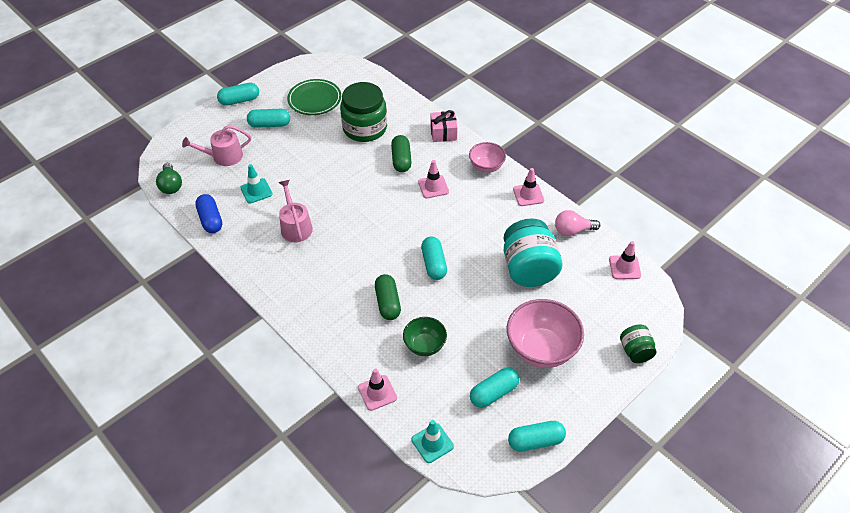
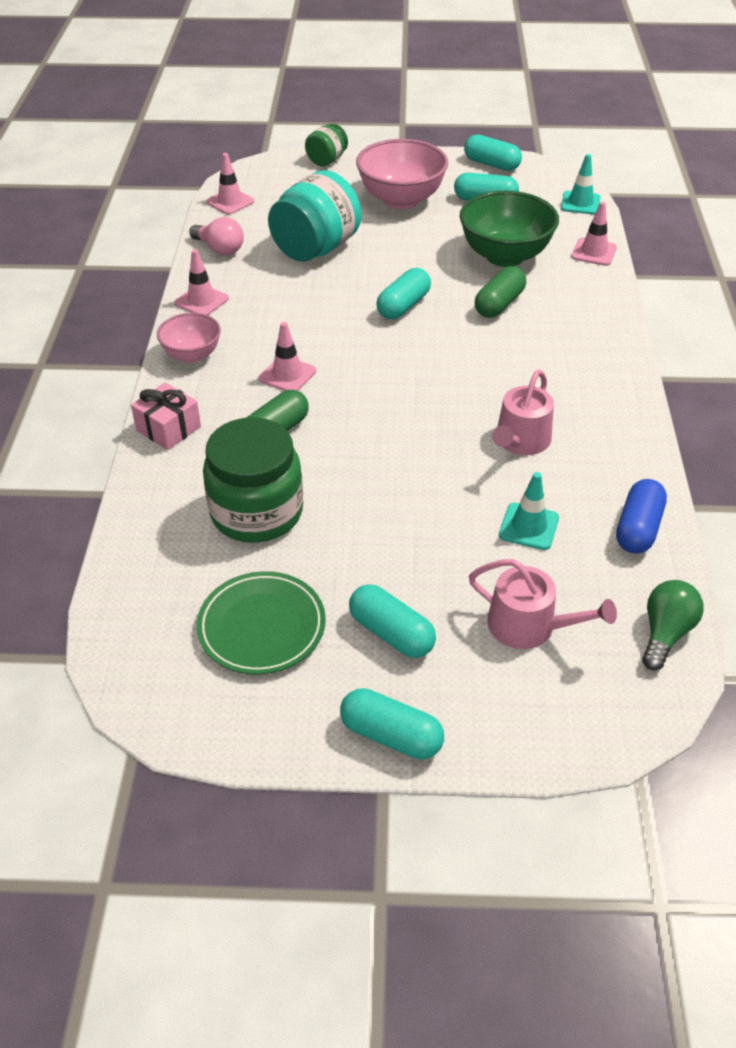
camera: 135 degrees left, 5 degrees down
(425, 345) = (505, 256): green bowl -> green bowl, size x1.72

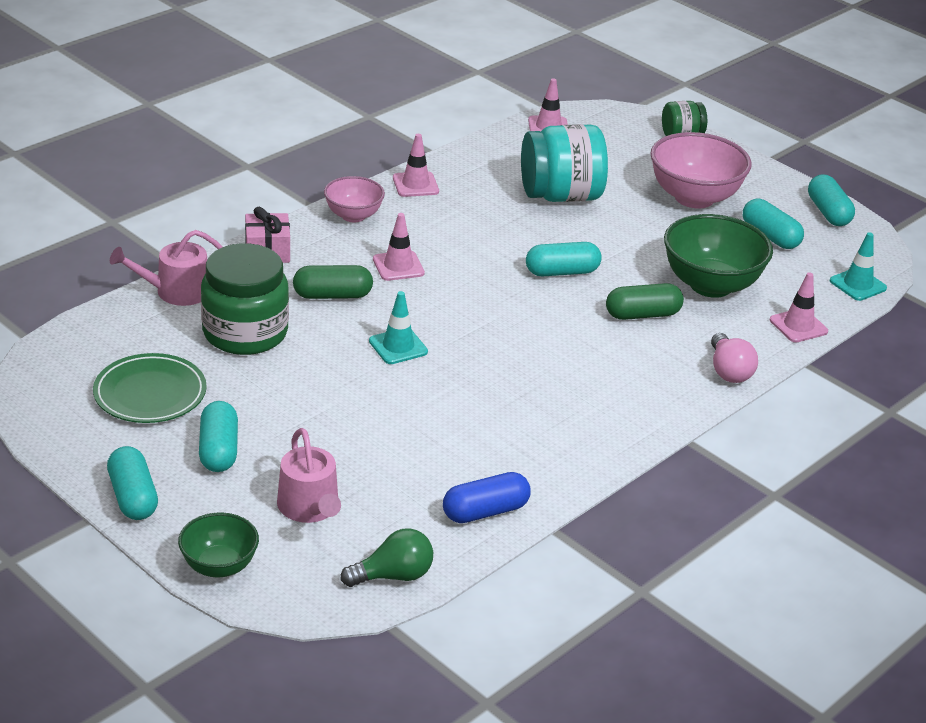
camera: 40 degrees right, 10 degrees down
(220, 249) = (485, 157): pink light bulb -> pink light bulb (729, 371)
(520, 441) = (495, 408): pink watering can -> pink watering can (176, 291)
(528, 526) = (408, 458): turquoise traffic cone -> turquoise traffic cone (398, 346)
(547, 738) = (219, 566): none -> green bowl

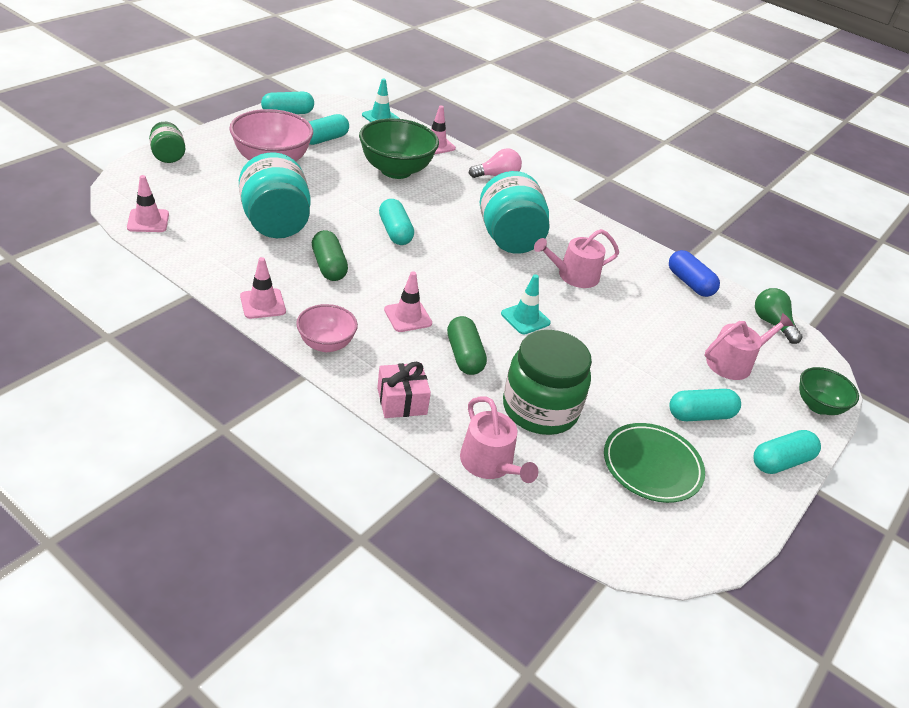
camera: 100 degrees left, 5 degrees up
(490, 401) = (573, 275): none -> pink watering can
(565, 359) = (509, 239): none -> turquoise jar
(642, 314) = (442, 202): green capsule -> green capsule (329, 266)

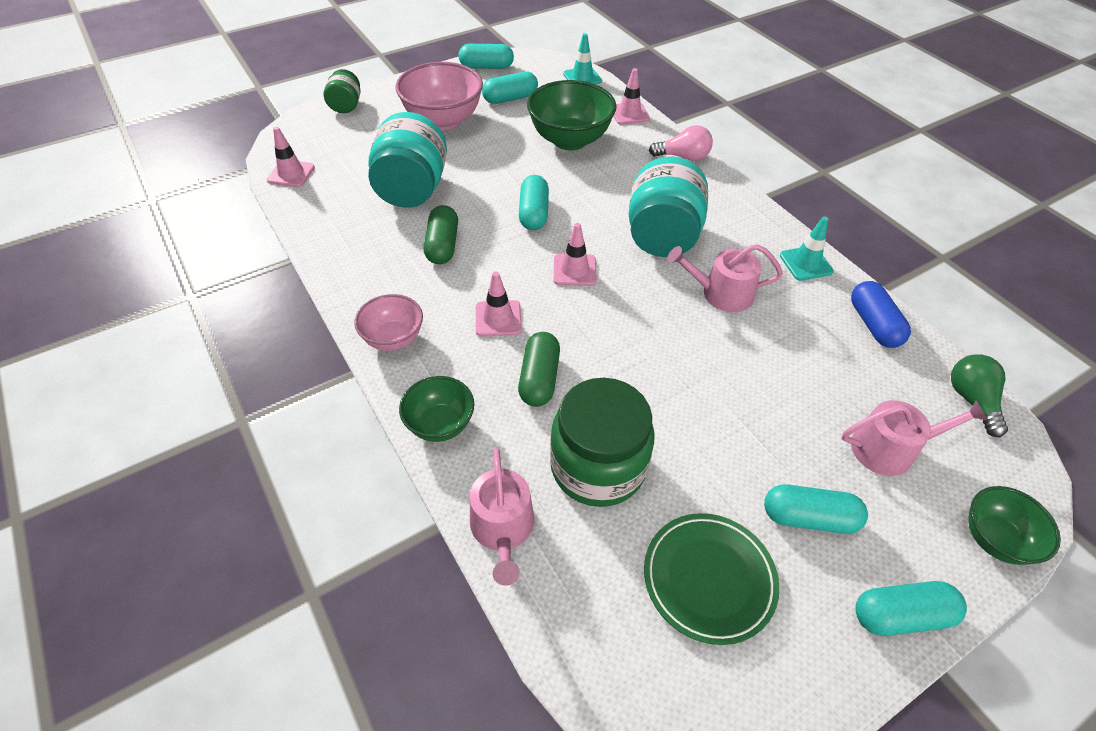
camera: 25 degrees right, 10 degrees up
(262, 304) = (353, 281): pink traffic cone -> pink traffic cone (574, 270)
(402, 401) = (440, 424): pink gift -> green bowl
(525, 318) = (635, 341): turquoise traffic cone -> turquoise traffic cone (805, 263)

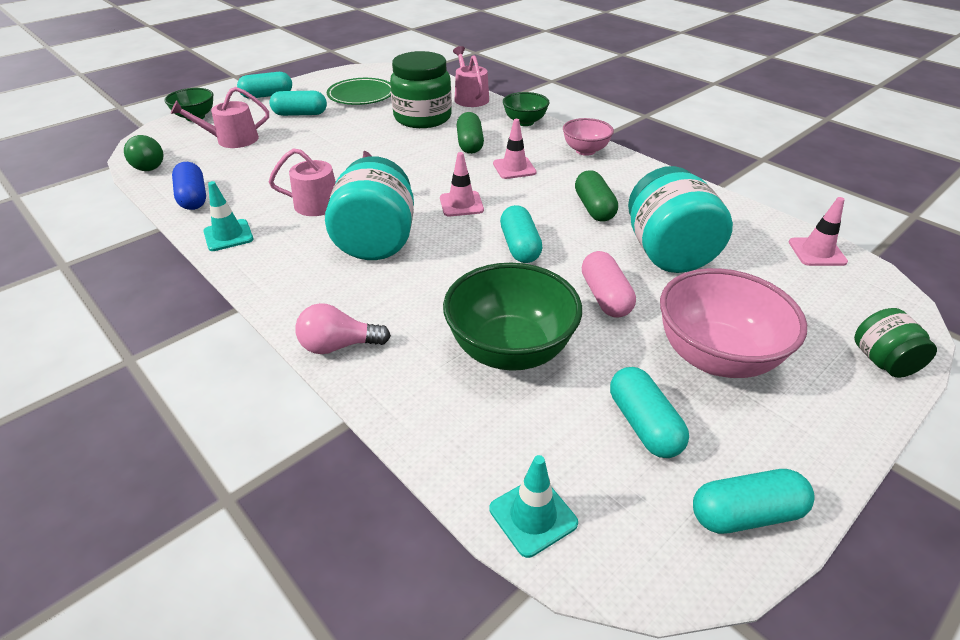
camera: 170 degrees right, 10 degrees down
(487, 163) = (605, 297): none -> pink capsule
(510, 98) = (643, 424): turquoise capsule -> turquoise capsule turned 75 degrees counterclockwise
(629, 114) = (424, 423): pink traffic cone -> none

